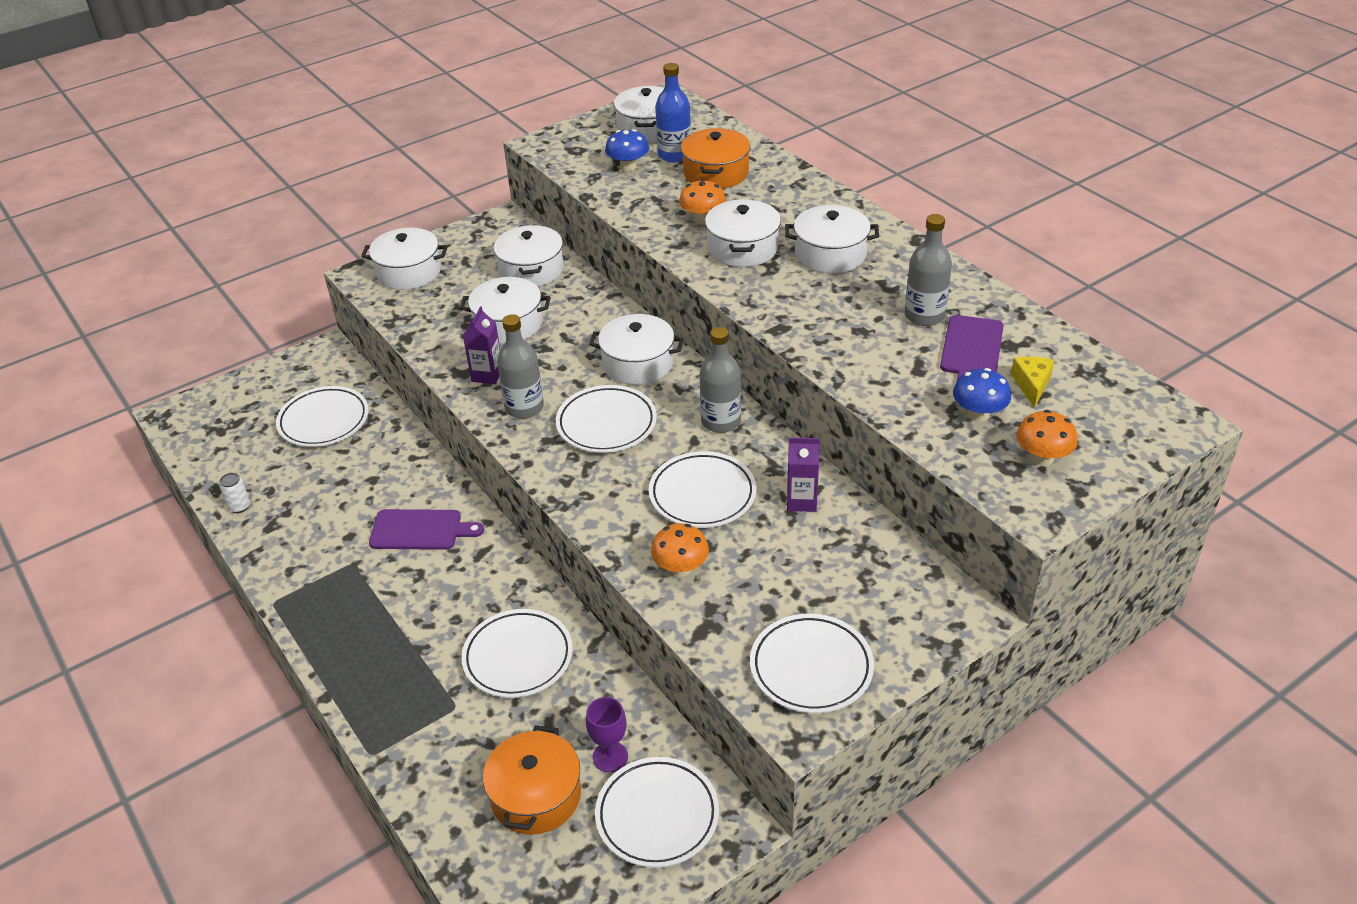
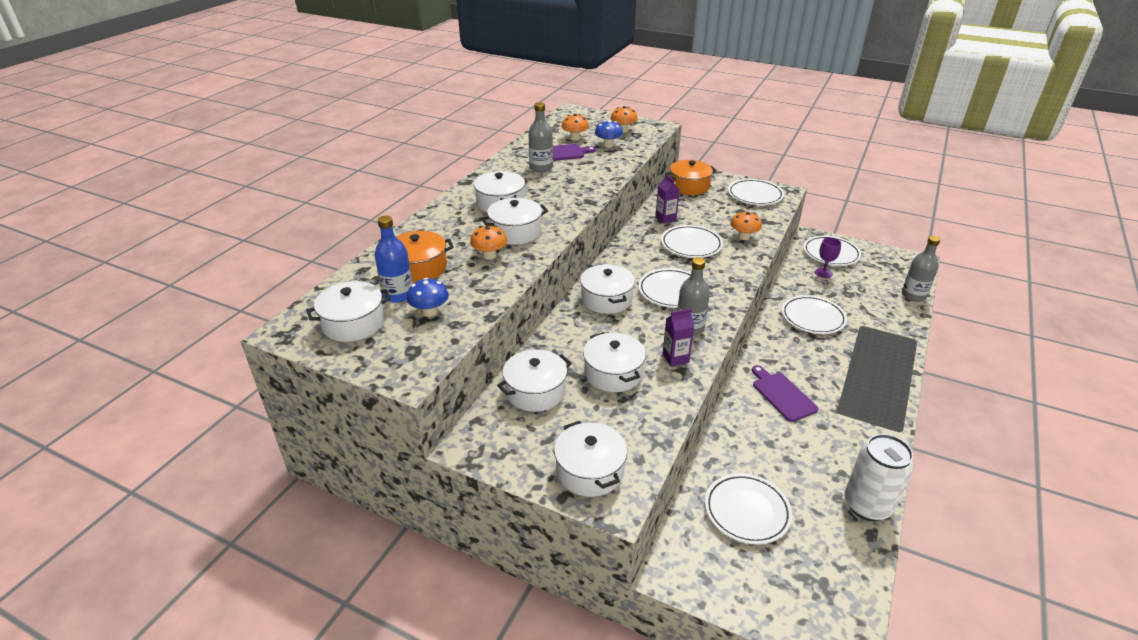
camera: 120 degrees left, 5 degrees down
(239, 507) = (867, 505): white can -> white can, size x2.47
(536, 795) = (865, 285): orange pot -> orange pot (689, 186)
(721, 421) = (631, 255): grey bottle -> grey bottle (913, 295)
(1031, 385) = (575, 138): yellow cheese -> orange mushroom

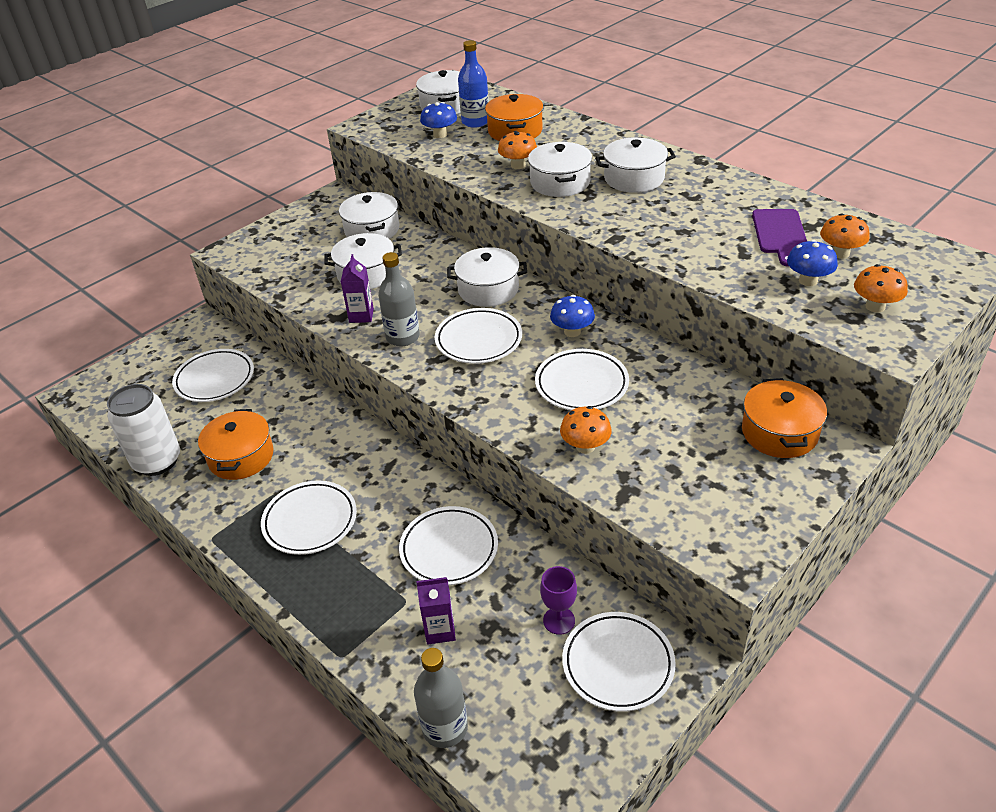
camera: 110 degrees right, 5 degrees up
(541, 168) = (730, 213): grey bottle -> none
(590, 470) = (266, 245): white pot -> none
(639, 255) = (572, 332): none -> blue mushroom
(665, 218) = (667, 377): purple carton -> purple carton (440, 630)
(755, 195) = (729, 511): white plate -> white plate (310, 521)
(782, 395) = (328, 456): purple cutting board -> none
(820, 447) = (241, 457): none -> orange pot

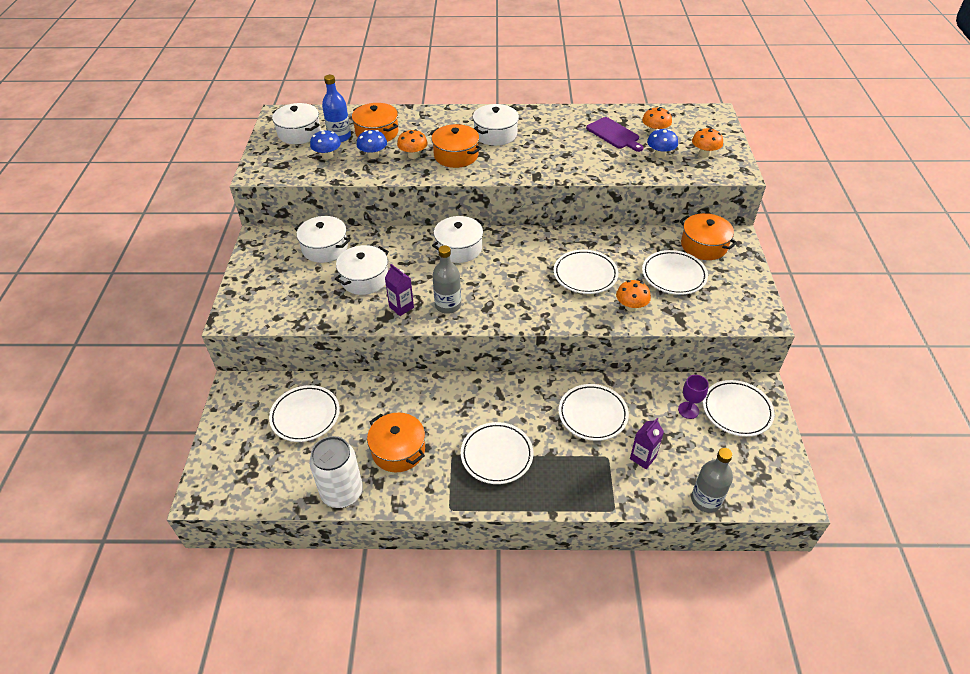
camera: 45 degrees left, 5 degrees up
(478, 340) = (496, 281): white plate -> white plate (673, 275)
(560, 182) = (456, 155): white pot -> orange pot
(572, 332) = (541, 248): blue mushroom -> blue mushroom (373, 155)

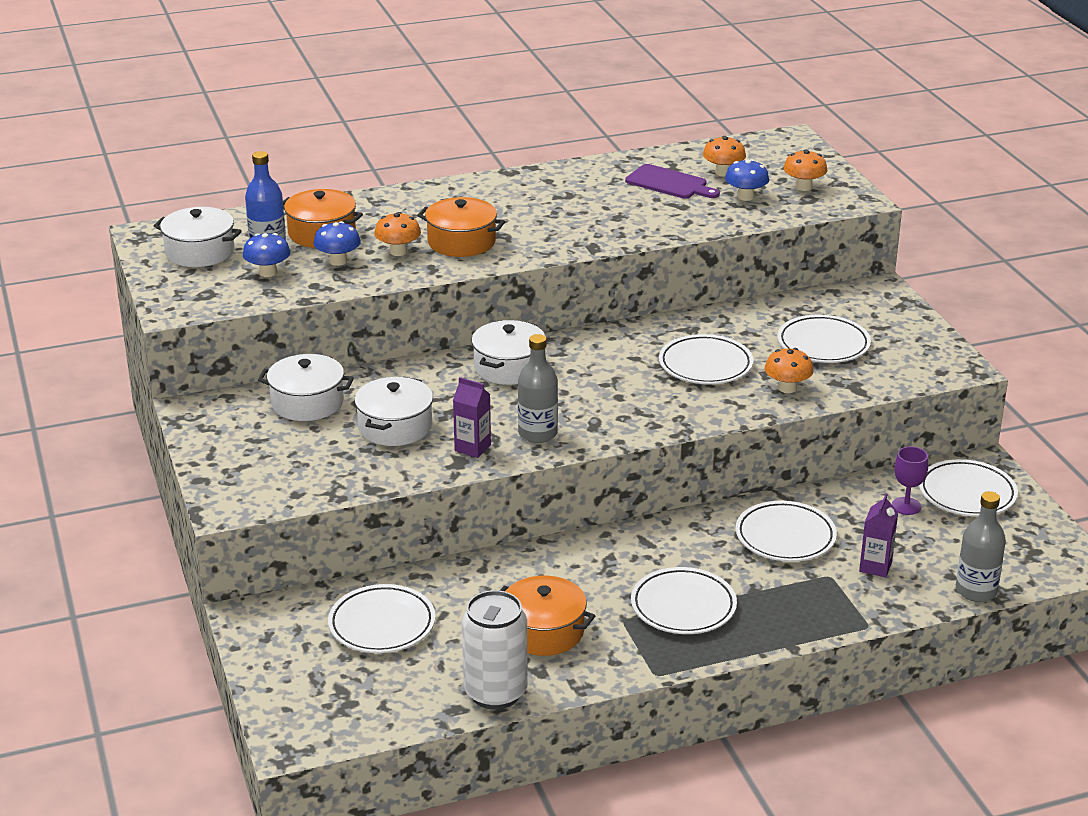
camera: 20 degrees left, 15 degrees down
(495, 134) = (501, 208): white pot -> none
(704, 245) = (844, 305): orange pot -> none

